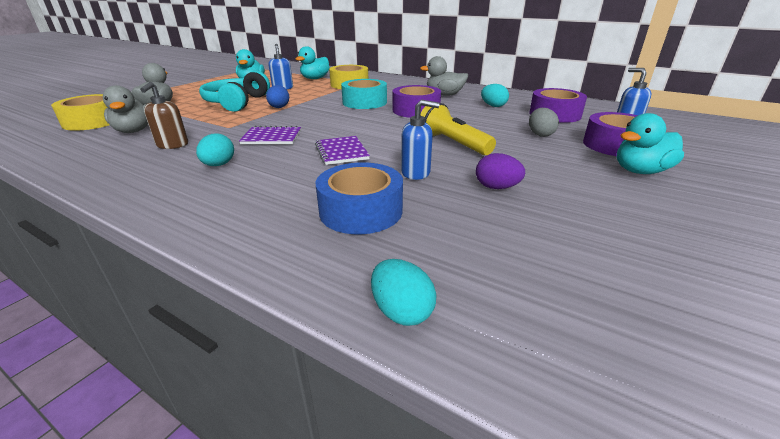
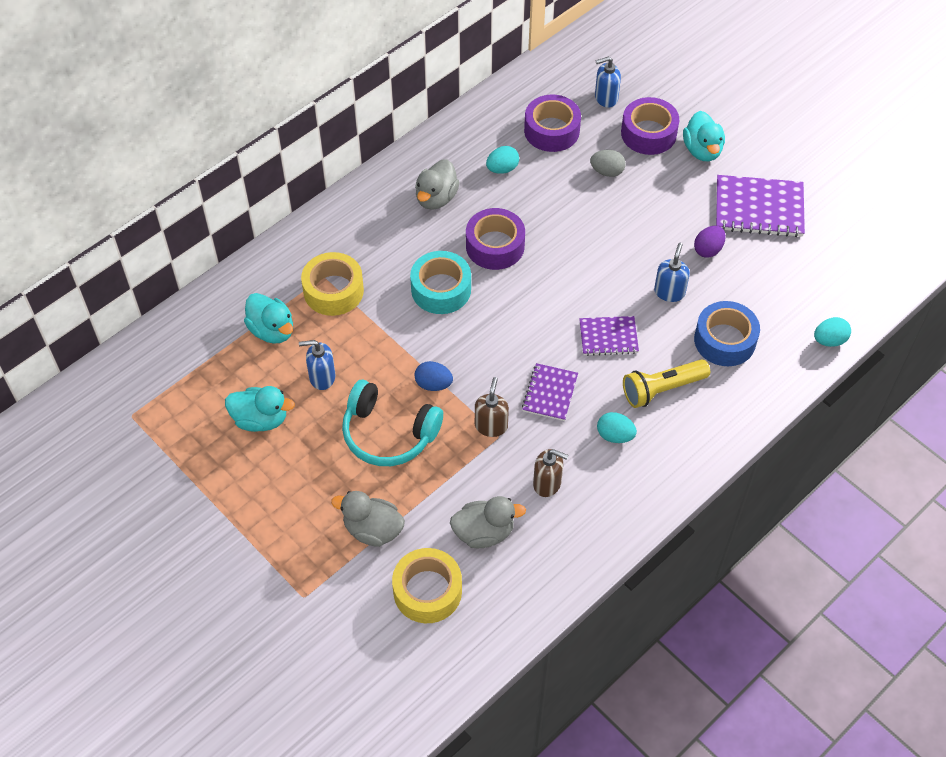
camera: 75 degrees left, 25 degrees up
(239, 124) = (491, 426): none -> brown soap dispenser
(452, 143) = (611, 246): yellow flashlight -> yellow flashlight (662, 389)
(606, 214) = (759, 208): none -> purple notebook

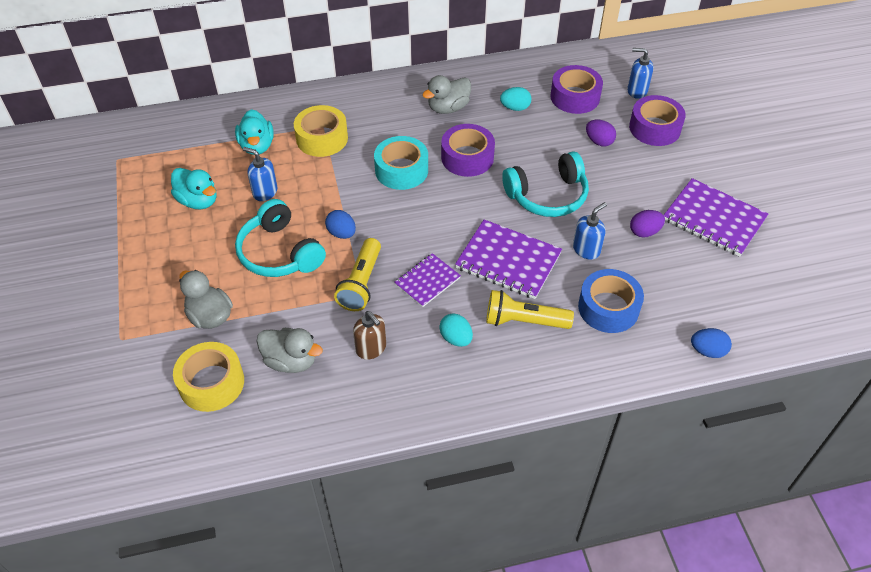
camera: 30 degrees right, 5 degrees down
(491, 426) = (361, 283): brown soap dispenser -> yellow flashlight
(598, 252) = (547, 195): none -> turquoise headphones
(607, 171) = (599, 141): grey egg -> purple egg
(608, 337) = (508, 261): purple notebook -> purple notebook, size x1.66
(702, 150) = (693, 157): turquoise duck -> none
(829, 340) = (707, 351): turquoise egg -> blue egg

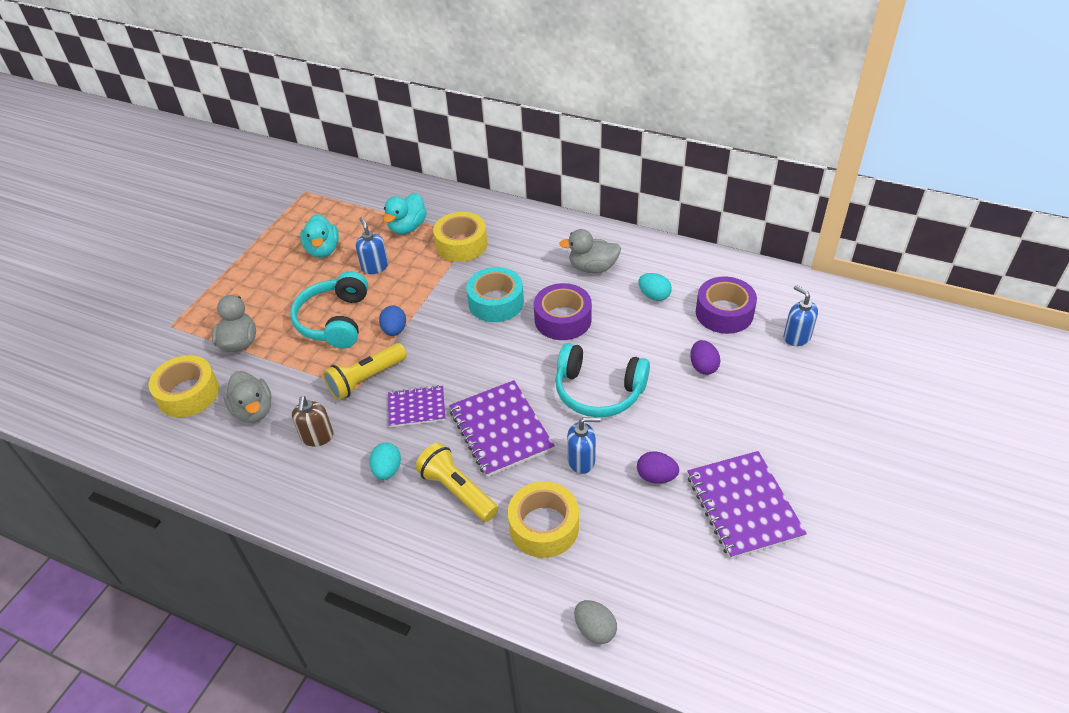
camera: 40 degrees right, 5 degrees down
(608, 308) = (544, 526): blue tape -> yellow tape
(654, 128) = (776, 382): purple tape -> none
(707, 351) = (595, 629): blue egg -> grey egg

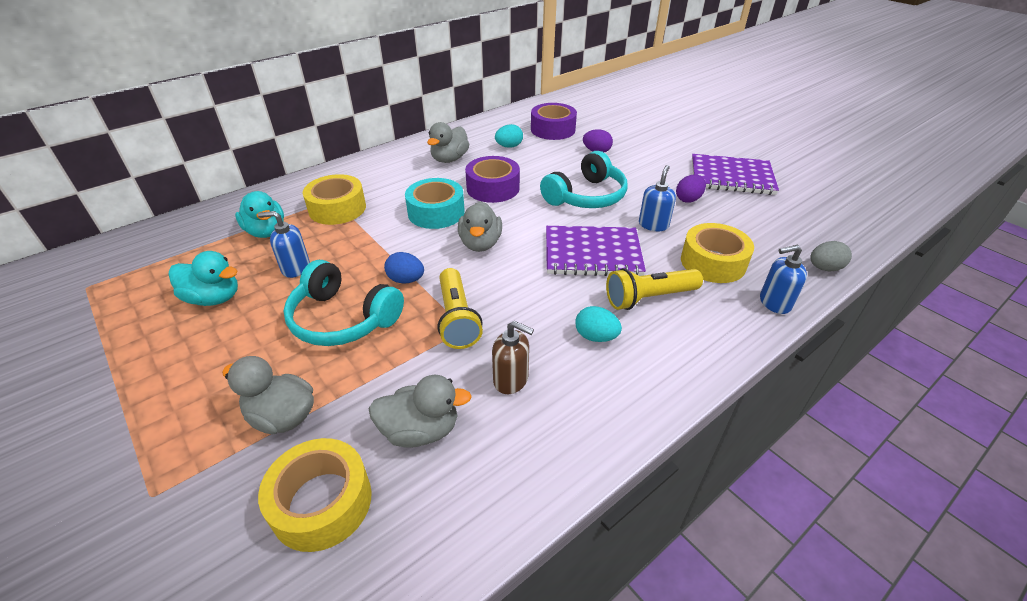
camera: 65 degrees left, 5 degrees down
(417, 408) = (527, 294): purple notebook -> none
(468, 350) = (480, 244): none -> grey duck
(796, 337) = (597, 116): blue soap dispenser -> blue soap dispenser (774, 303)

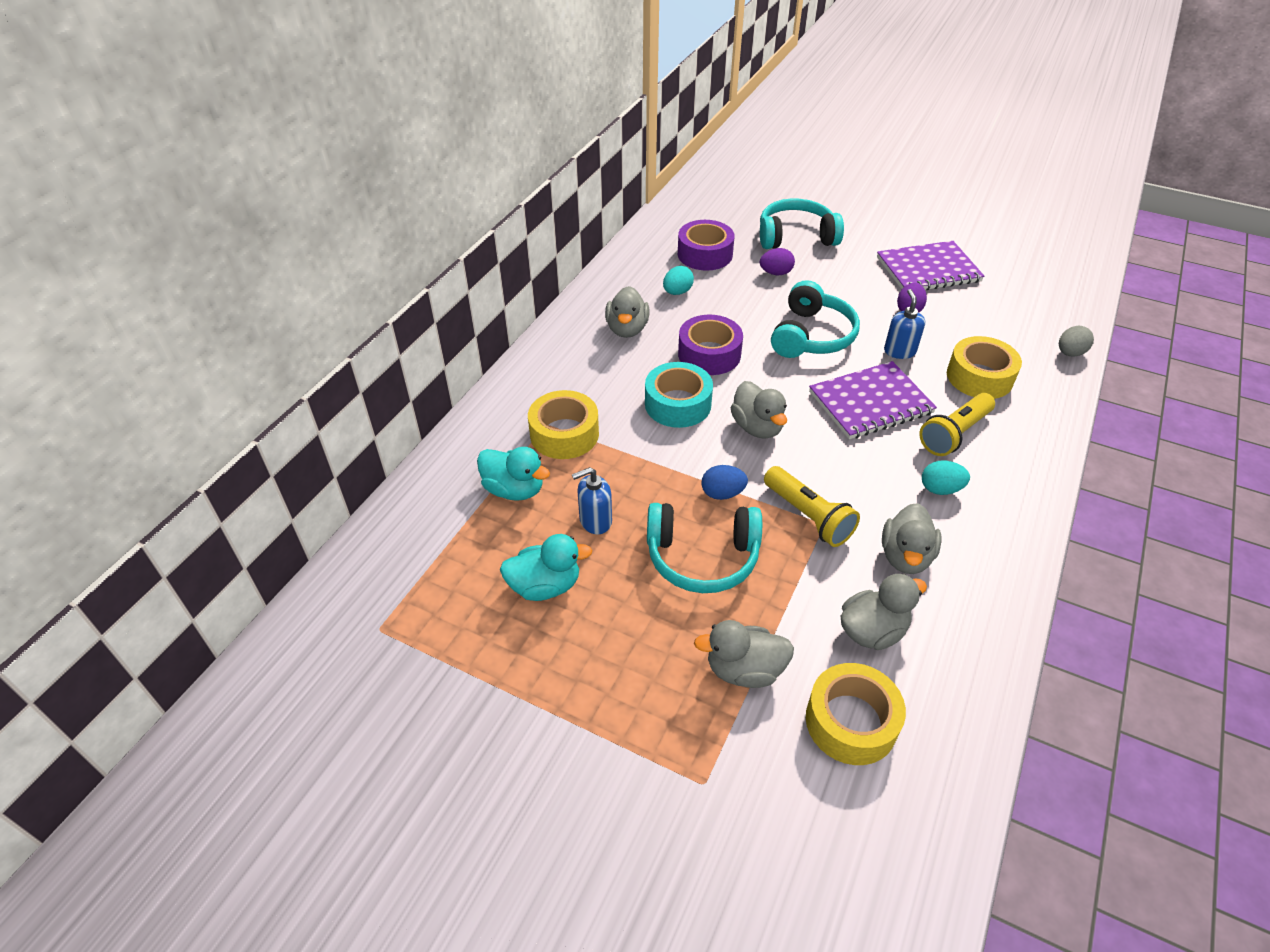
camera: 25 degrees left, 5 degrees up
(511, 380) = (905, 556): brown soap dispenser -> grey duck
(635, 133) = (796, 237): none -> turquoise headphones
(774, 303) = (1054, 403): blue soap dispenser -> none

